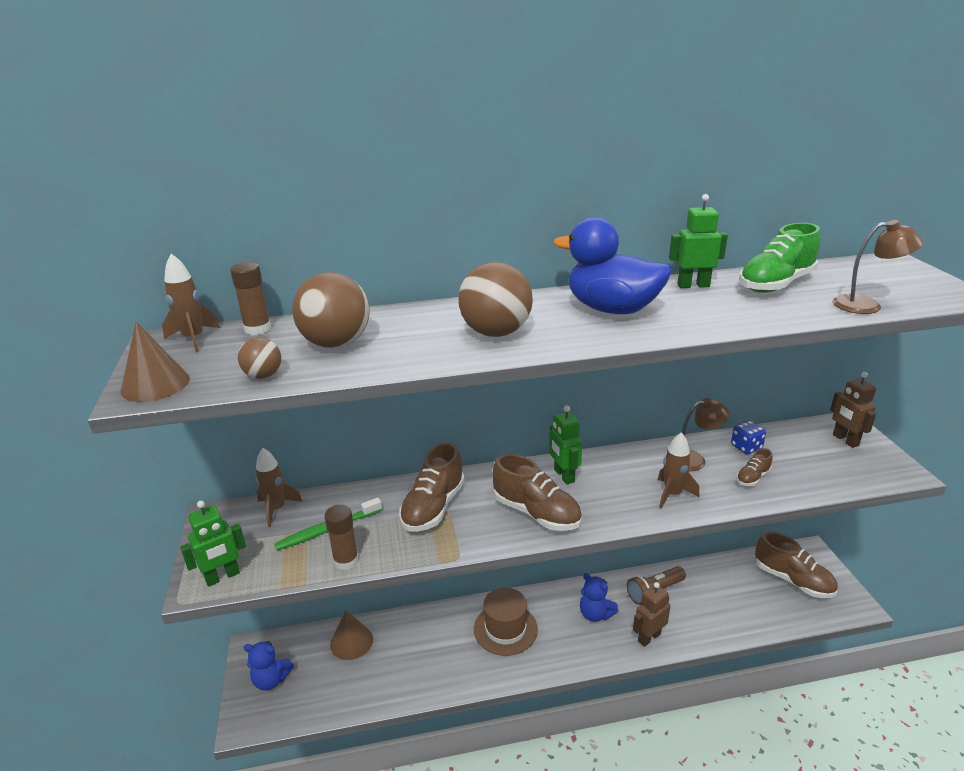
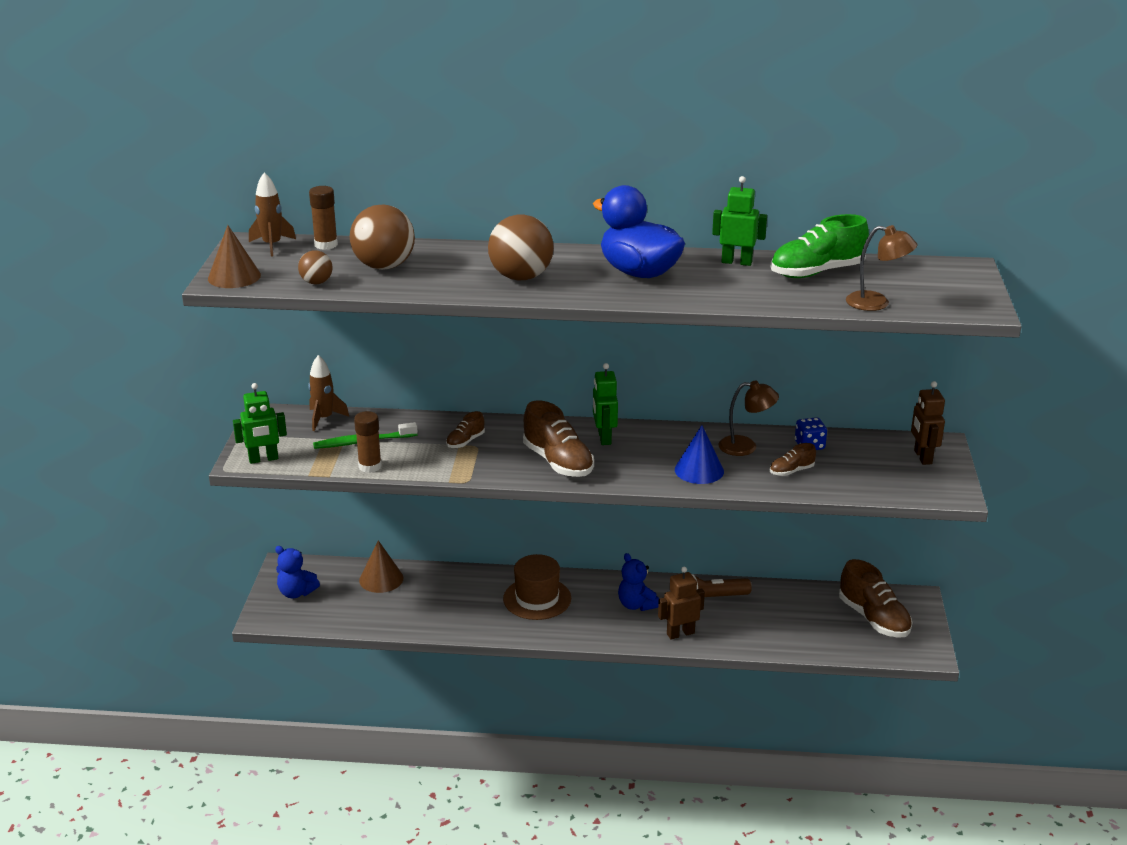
camera: 15 degrees right, 0 degrees up
(433, 507) = (465, 441): brown shoe -> brown shoe, size x0.51
(672, 494) = (699, 470): brown rocket -> blue cone

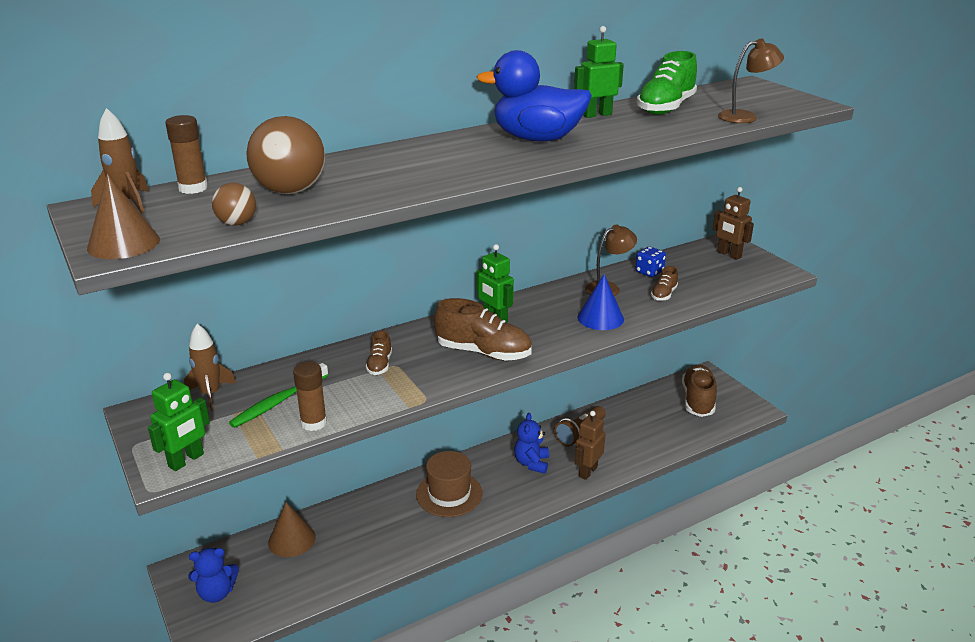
camera: 35 degrees left, 0 degrees up
(521, 277) = (443, 166): brown ball -> none
(636, 605) = (532, 463): blue teddy bear -> blue teddy bear turned 75 degrees clockwise
(873, 618) = (698, 400): brown shoe -> brown shoe turned 105 degrees counterclockwise

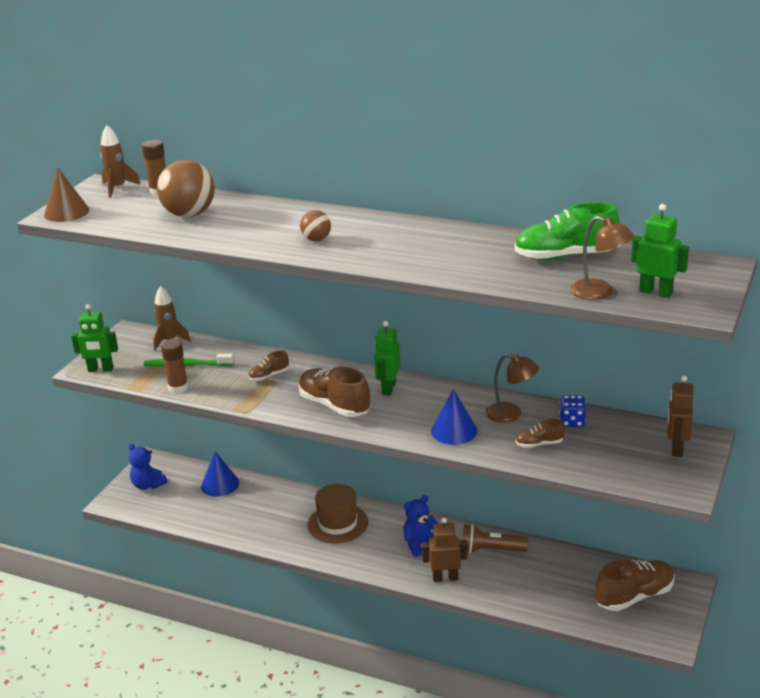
camera: 55 degrees right, 0 degrees up
(237, 223) = (124, 223): brown ball -> brown ball (316, 239)
(291, 539) = (220, 484): brown cone -> blue cone
(483, 352) = (334, 405): brown shoe -> brown shoe turned 150 degrees clockwise
(537, 139) = (399, 240): blue duck -> none
(597, 115) = (496, 239): green robot -> green robot (656, 292)

